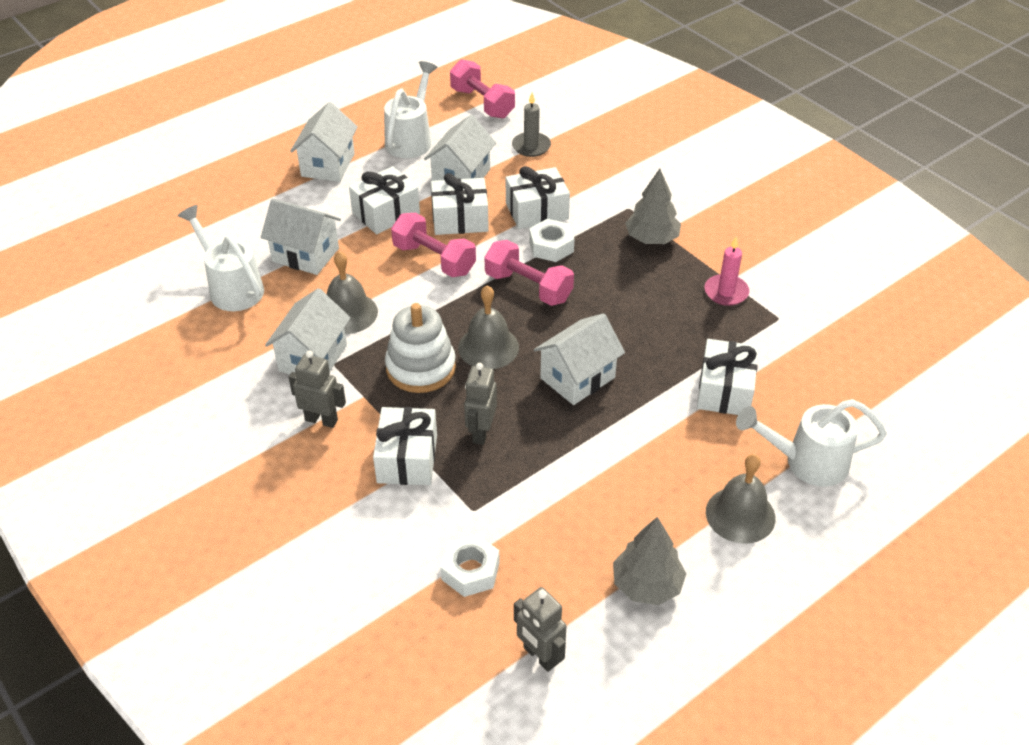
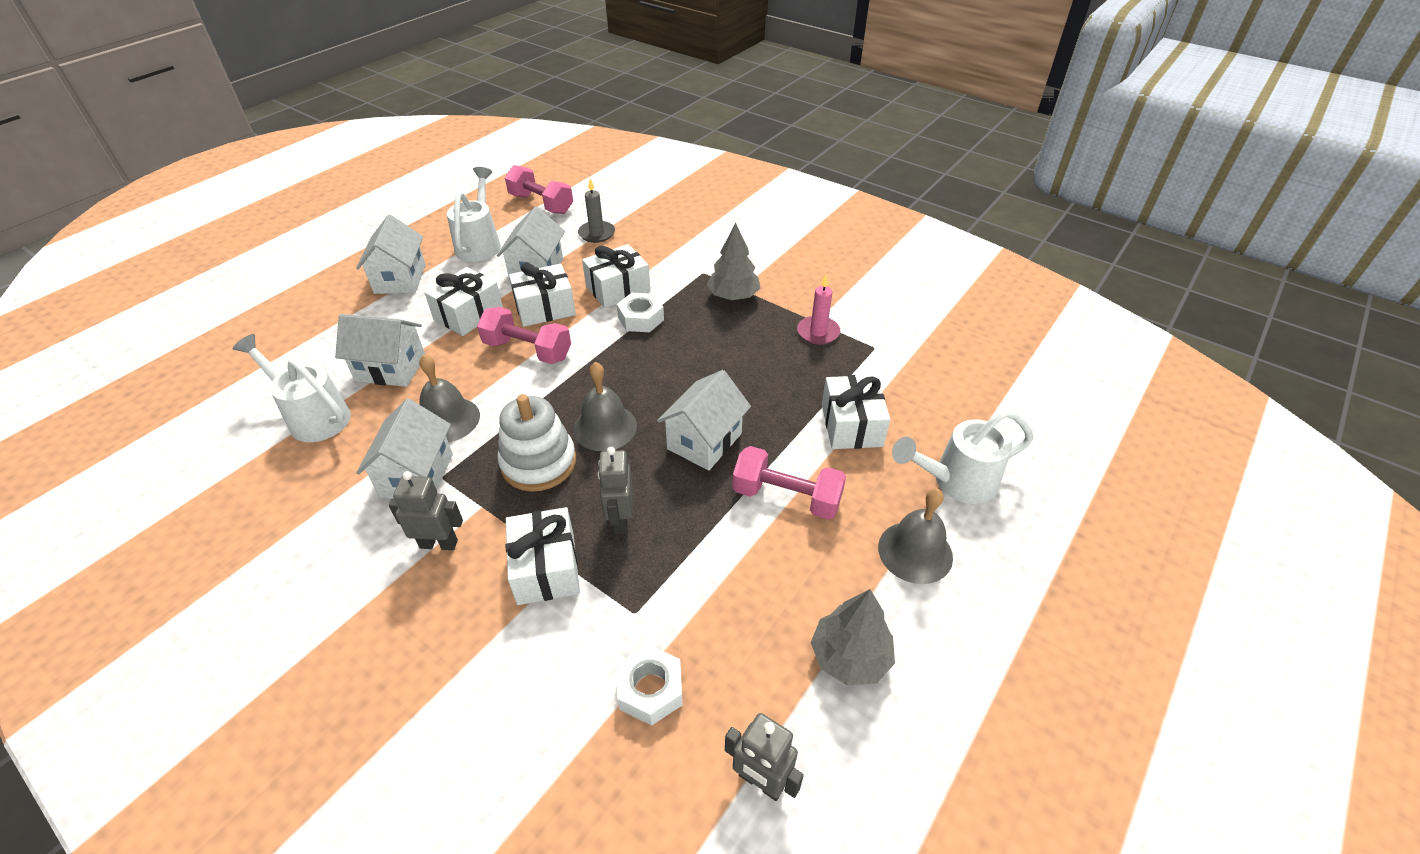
camera: 15 degrees left, 0 degrees up
(528, 287) = (629, 360): pink dumbbell -> pink dumbbell (786, 497)

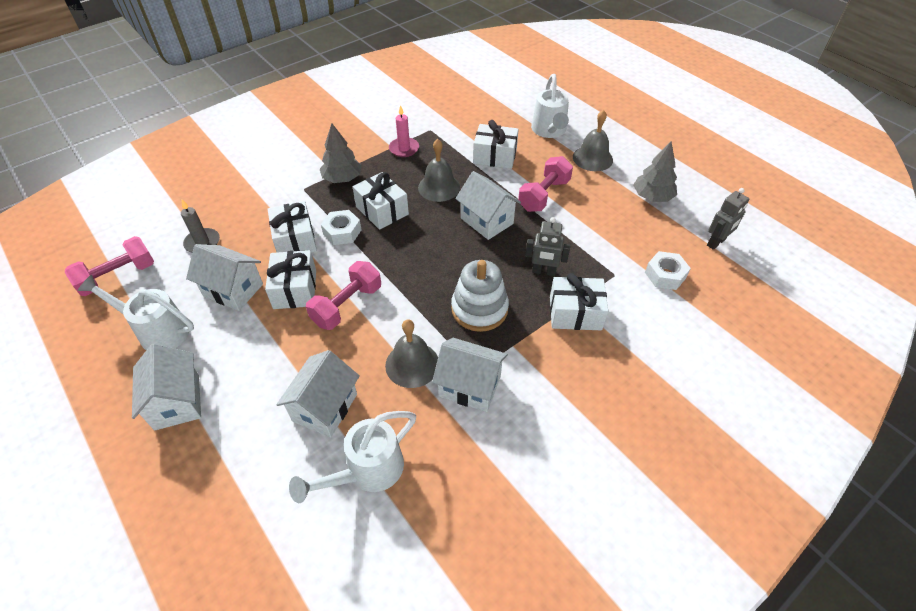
camera: 75 degrees left, 5 degrees up
(400, 279) = (177, 402): white house -> white house turned 60 degrees clockwise
(439, 543) = (542, 372): grey robot -> none
(468, 314) = (273, 344): white gift -> white gift (382, 210)
(605, 427) = (456, 268): grey bell -> grey bell (439, 187)

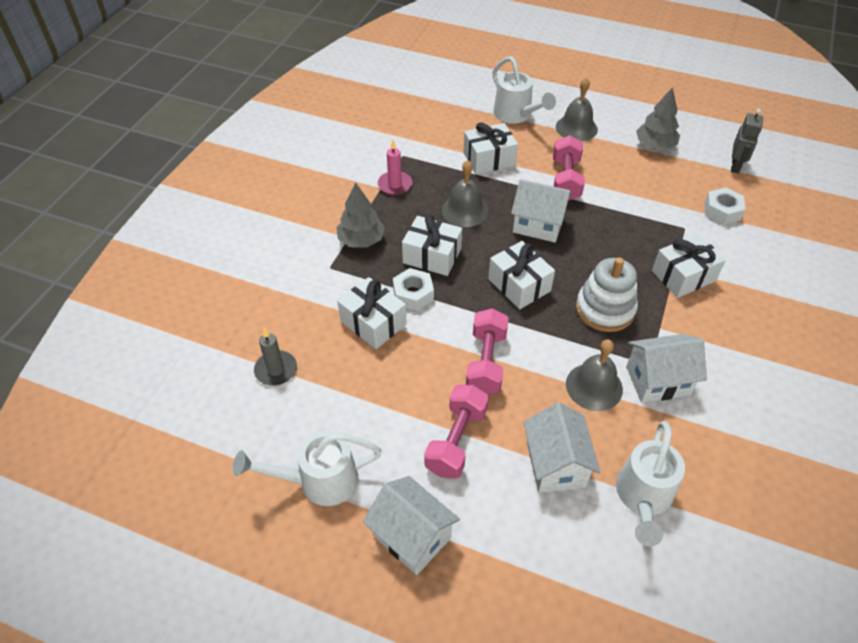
camera: 30 degrees left, 0 degrees up
(118, 277) = (215, 449): pink dumbbell -> pink dumbbell (456, 440)
(233, 290) = (358, 402): white house -> none
(295, 289) = (421, 371): white gift -> white gift (519, 285)
(543, 271) = (627, 251): grey robot -> none

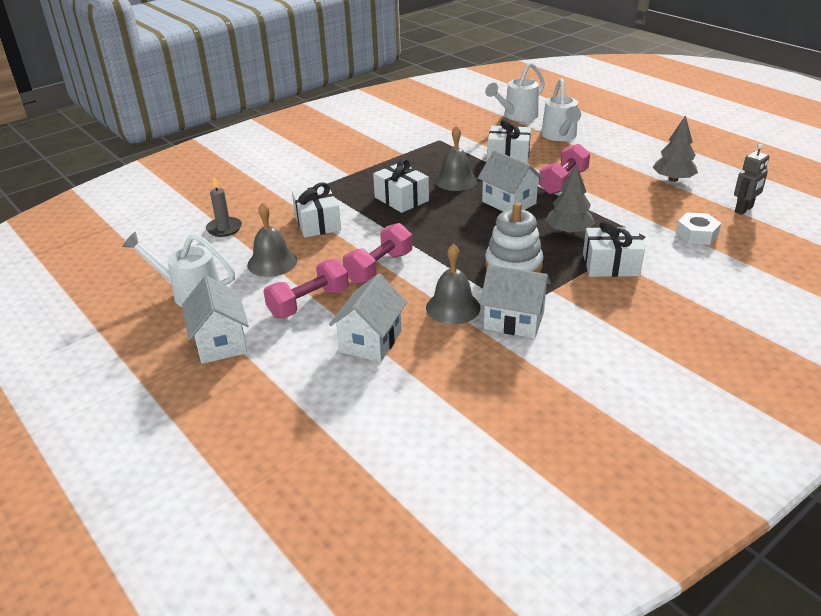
camera: 30 degrees right, 15 degrees down
(361, 240) = (357, 178): grey tree -> grey tree (569, 231)
(395, 185) = (415, 154): pink candle -> none
(413, 294) = (364, 216): white nut -> none
(519, 285) = (454, 232): white gift -> none
(576, 128) = (607, 154): grey bell -> grey bell (272, 262)
(643, 498) = (422, 385): white watering can -> white watering can (517, 116)

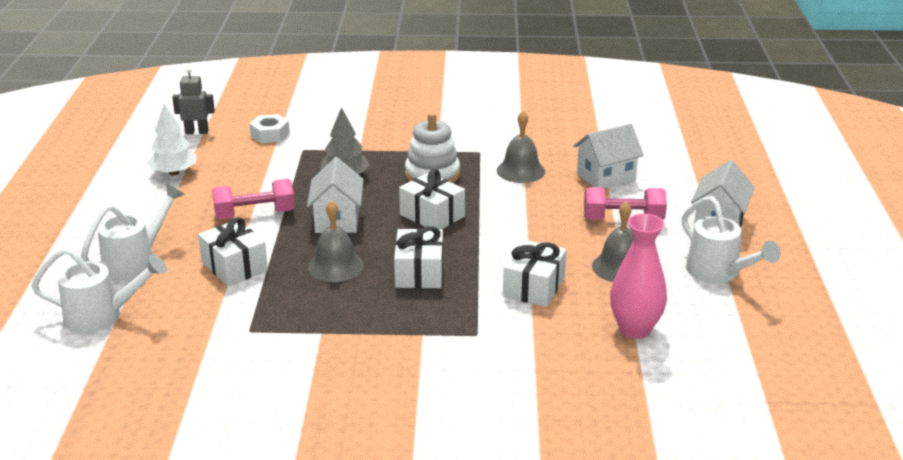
camera: 140 degrees left, 5 degrees down
(224, 228) = (635, 329): grey candle -> pink vase
(379, 268) = (534, 220): pink dumbbell -> none
(514, 321) = (494, 147): white house -> none
(610, 265) = (368, 145): white gift -> white gift (432, 215)
(673, 179) = (174, 173): grey tree -> white tree

